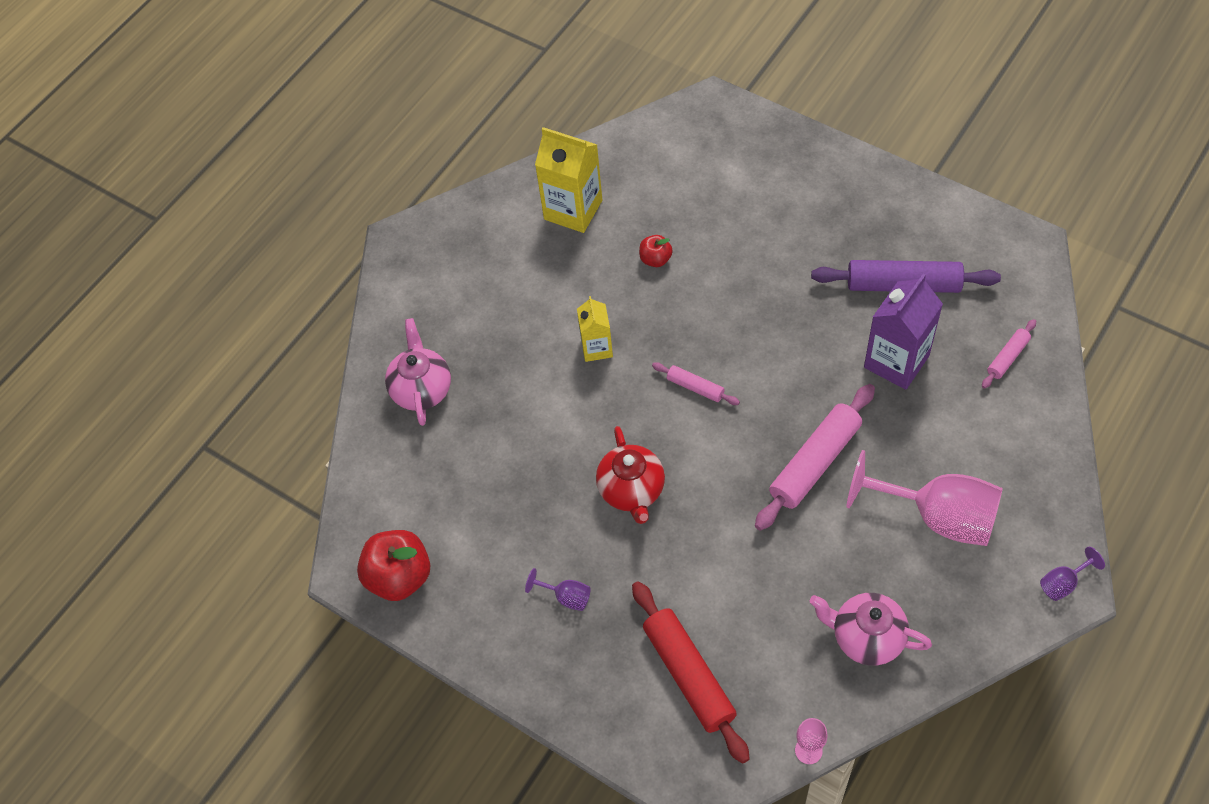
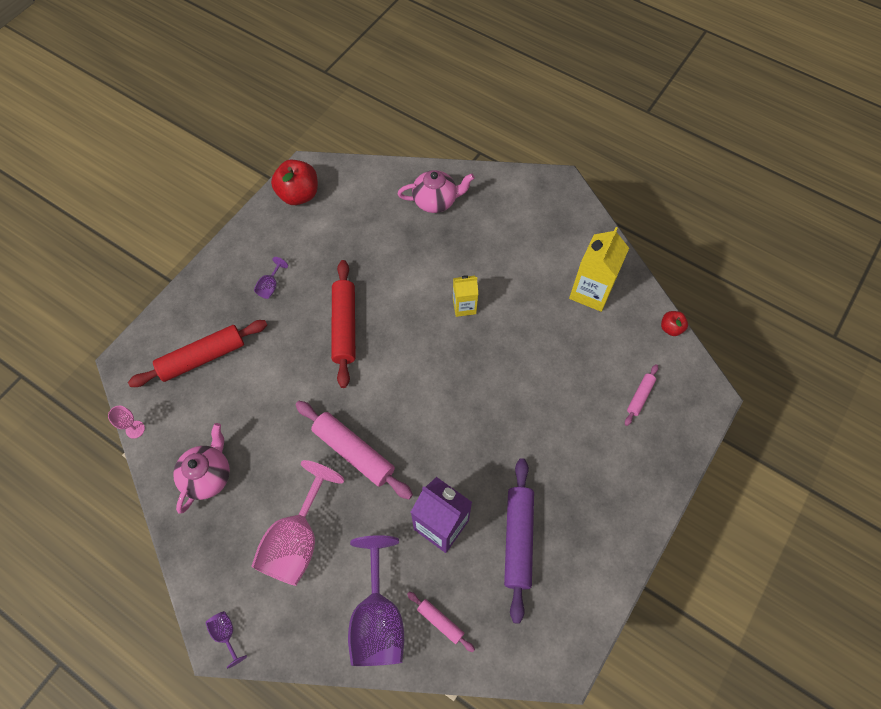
camera: 85 degrees right, 5 degrees up
(632, 490) = (344, 327): red teapot -> red rolling pin
(655, 259) = (544, 348): red apple -> red apple (671, 328)
(695, 387) = (426, 371): pink rolling pin -> pink rolling pin (640, 396)
(1016, 420) = (378, 619): none -> purple goblet

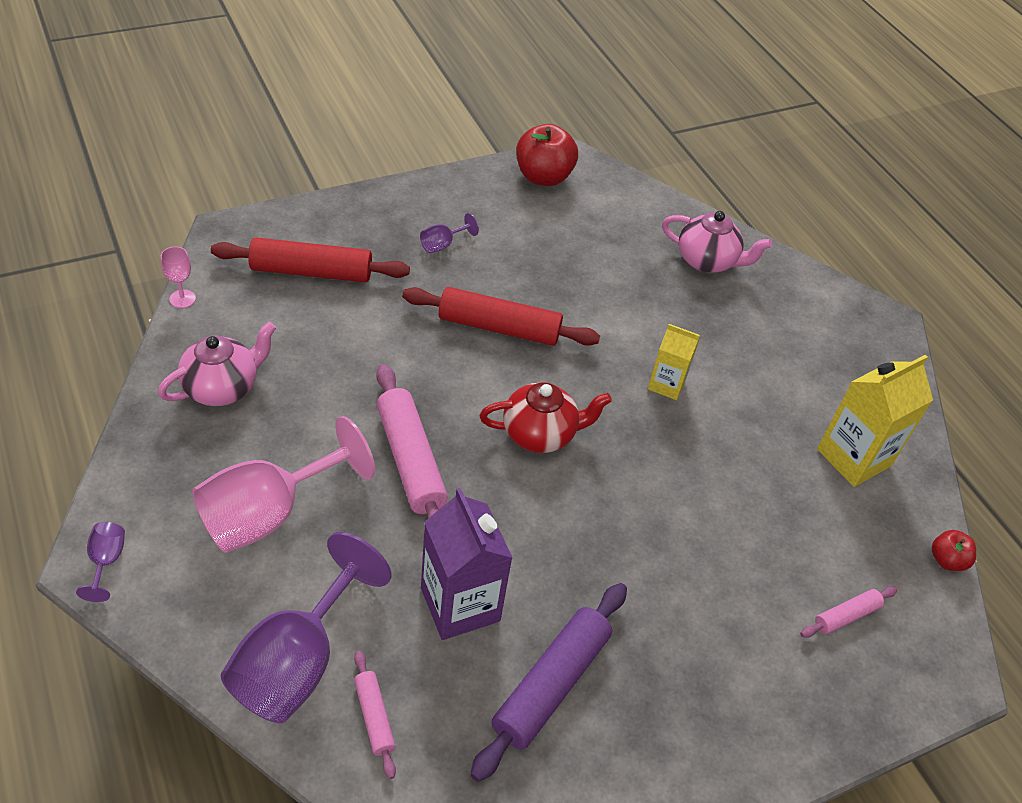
camera: 25 degrees right, 15 degrees down
(344, 327) = (499, 327): red rolling pin -> red rolling pin turned 75 degrees clockwise
(415, 386) = (540, 434): none -> red teapot

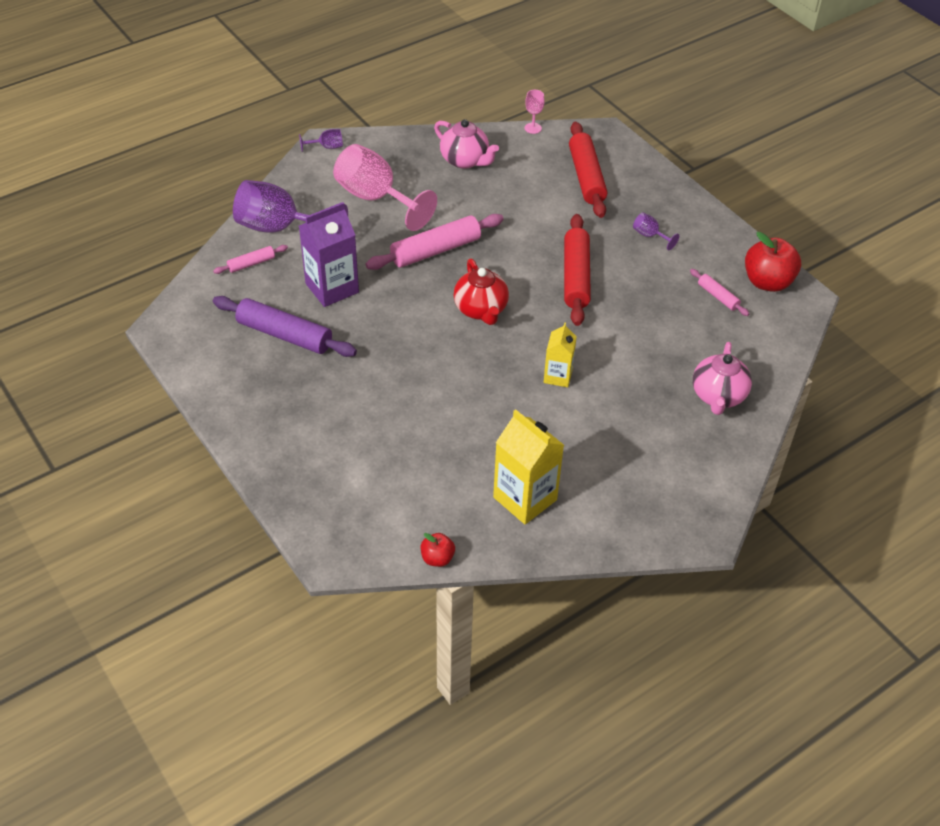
camera: 85 degrees right, 0 degrees up
(846, 616) = (369, 489): pink rolling pin -> pink rolling pin (718, 296)

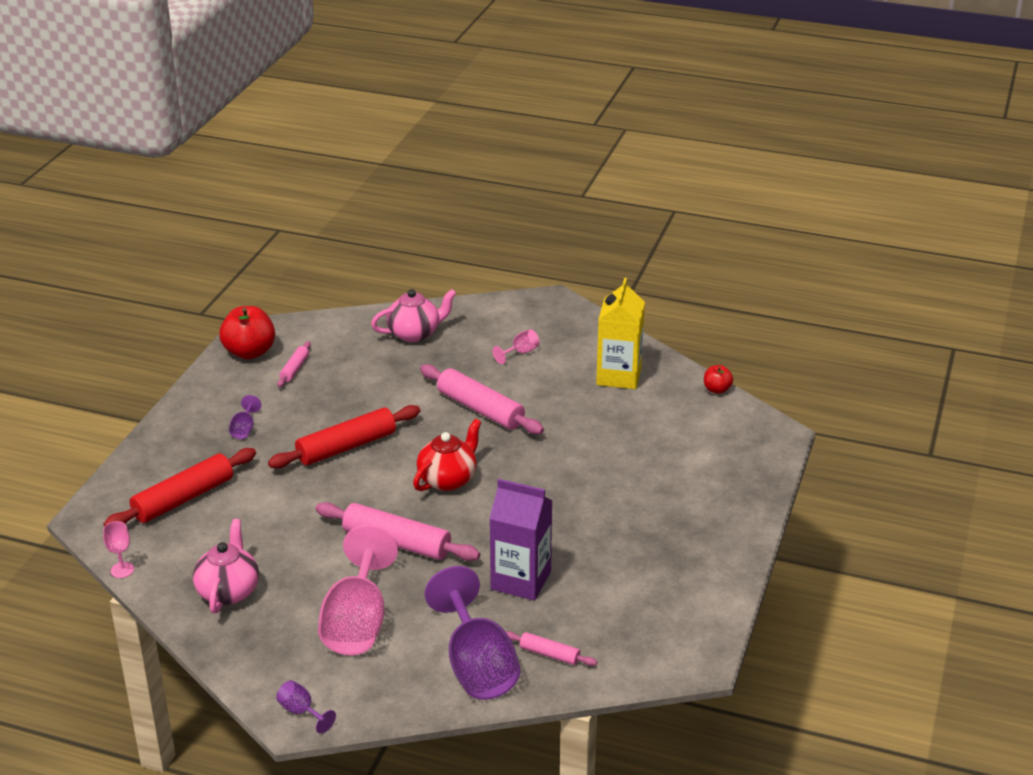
camera: 125 degrees left, 15 degrees down
(284, 335) = (612, 576): purple rolling pin -> none
(558, 376) = (480, 409): yellow carton -> pink rolling pin
(624, 451) = (520, 353): none -> pink goblet

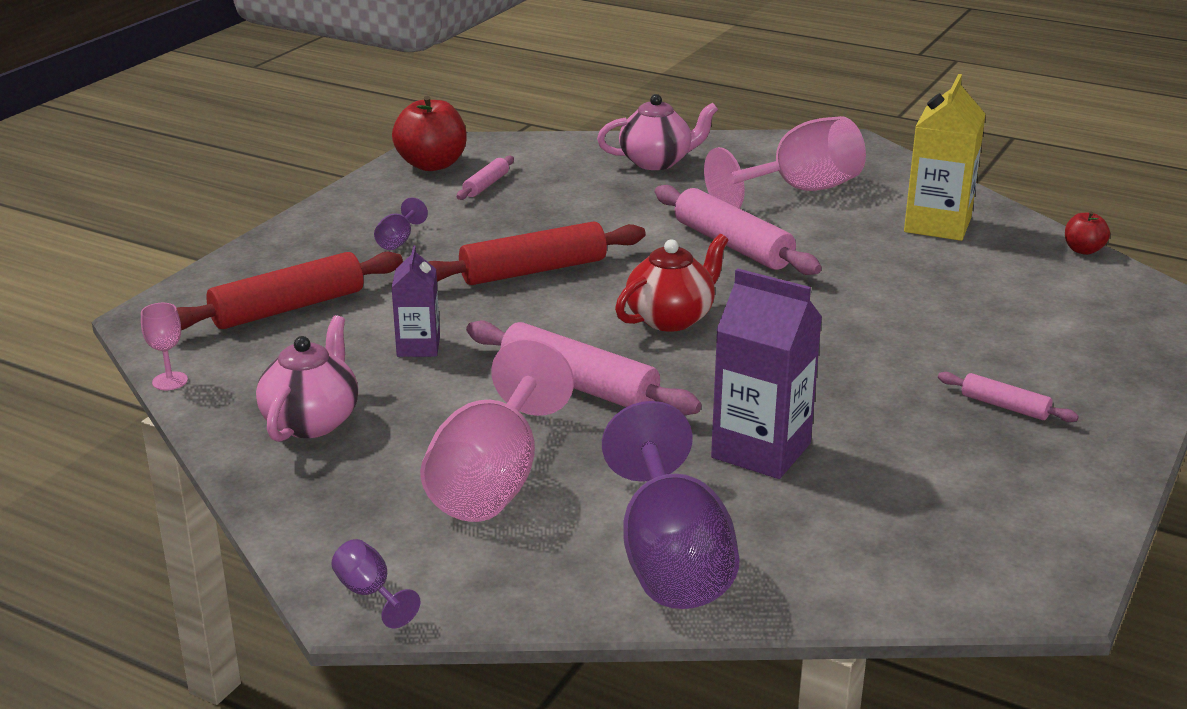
camera: 10 degrees right, 5 degrees down
(283, 522) = (418, 347): none -> purple carton
(520, 353) = (799, 191): pink goblet -> pink goblet, size x2.36
(549, 654) = (794, 556): pink rolling pin -> pink rolling pin (1004, 406)

